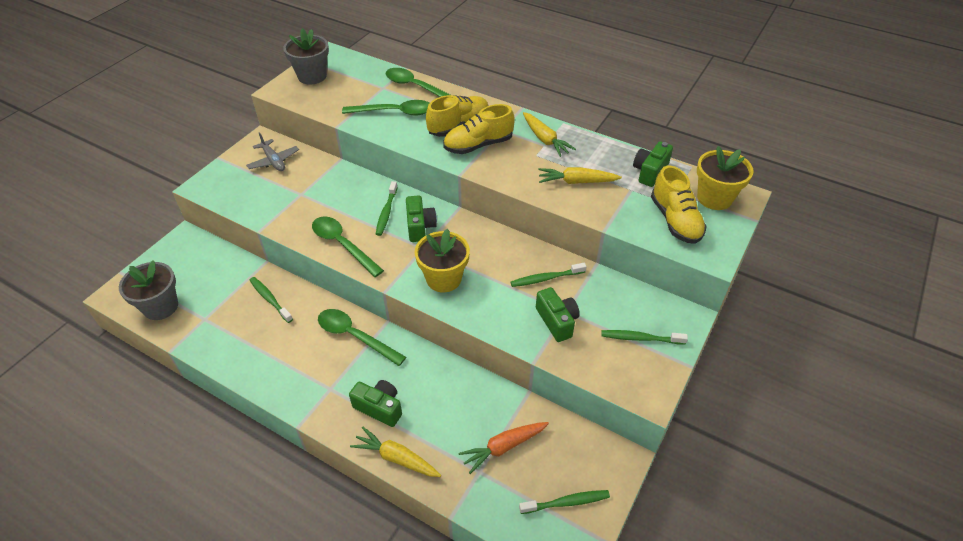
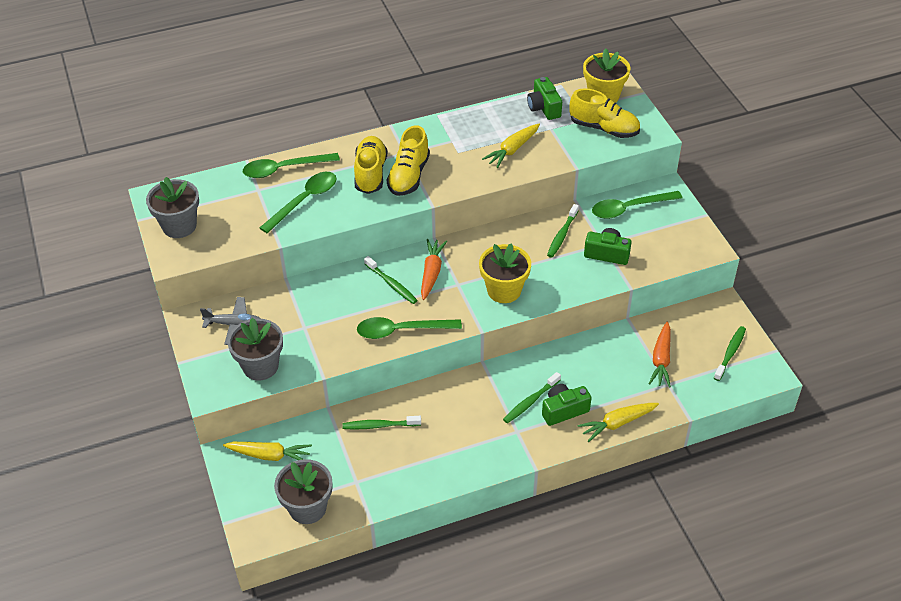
camera: 50 degrees left, 0 degrees up
(244, 195) = (260, 366): none -> grey flower pot
(355, 336) = (478, 389): green spoon -> green spoon (629, 208)
(420, 226) = (431, 273): green camera -> orange carrot
(545, 139) = (445, 136): yellow carrot -> yellow carrot (269, 455)
(640, 338) = (662, 222): green toothbrush -> green toothbrush (530, 401)

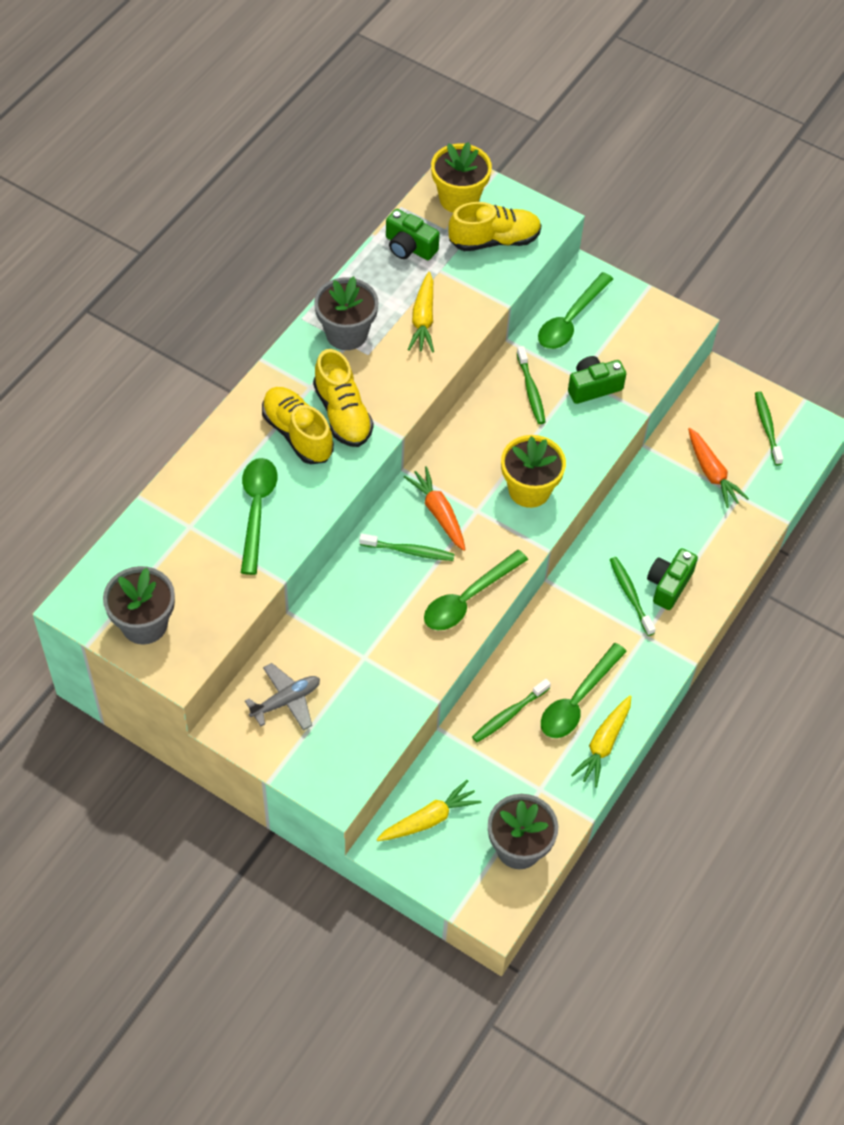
camera: 40 degrees left, 10 degrees up
(260, 366) = (361, 730): grey flower pot -> grey flower pot (346, 333)
(284, 169) = (194, 483): green spoon -> green spoon (577, 700)
(530, 401) = (630, 595): green toothbrush -> green toothbrush turned 150 degrees clockwise
(617, 423) = (728, 567): yellow carrot -> yellow carrot (604, 744)

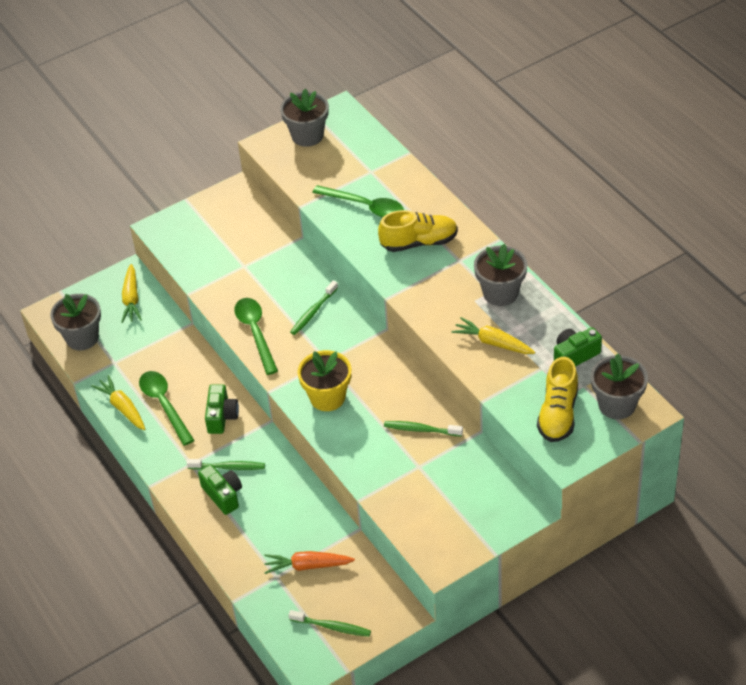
camera: 120 degrees right, 10 degrees down
(286, 701) = (236, 220): grey plane -> none
(342, 414) = (424, 271): yellow shoe -> none
(438, 513) = (336, 338): orange carrot -> none
(459, 198) = (617, 405): yellow flower pot -> grey flower pot
(509, 715) = (177, 363): green toothbrush -> none
(570, 320) = (481, 481): green spoon -> none
(593, 387) = (404, 472): green camera -> green camera (221, 417)

